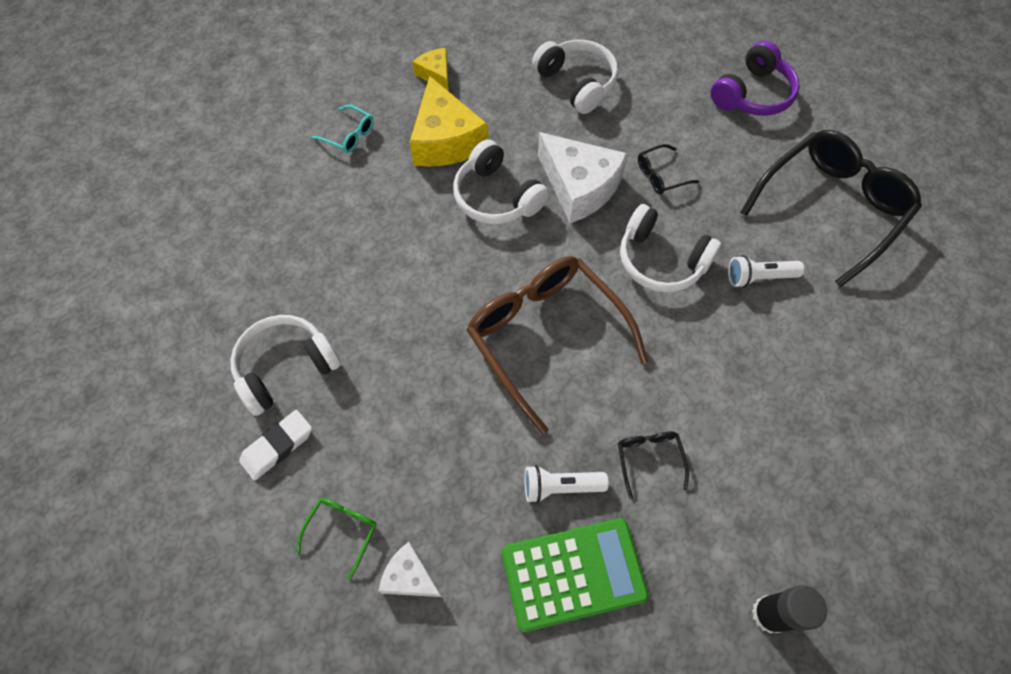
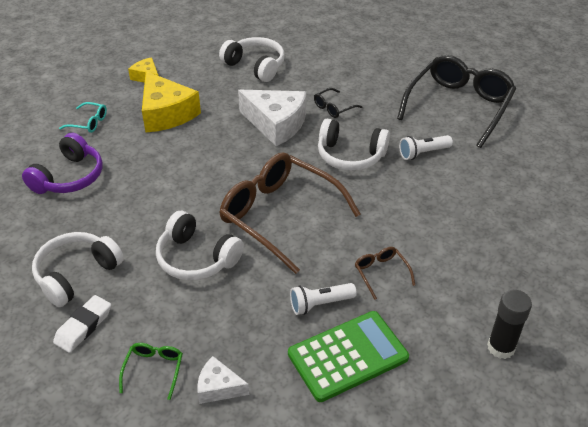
camera: 15 degrees left, 20 degrees down
(496, 197) = (215, 140): white headphones -> white headphones (196, 258)
(649, 459) = (381, 273): black glasses -> brown glasses
(752, 94) = (383, 54): purple headphones -> purple headphones (69, 177)

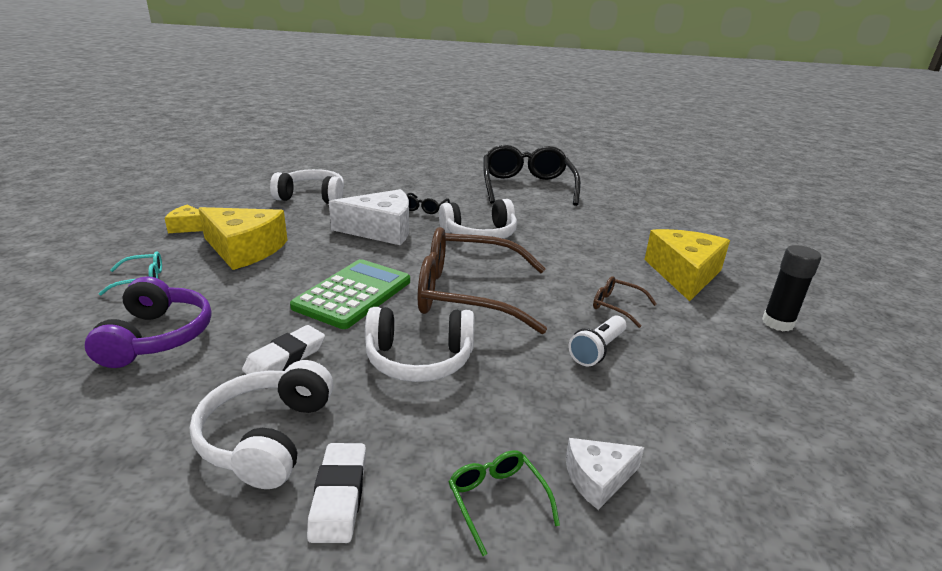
camera: 35 degrees left, 15 degrees down
(123, 223) = (285, 358): none -> white eraser
(348, 356) = (680, 383): green calculator -> green calculator (353, 294)
(423, 153) = (538, 218): white flashlight -> none
(483, 266) = (684, 274): none -> yellow cheese

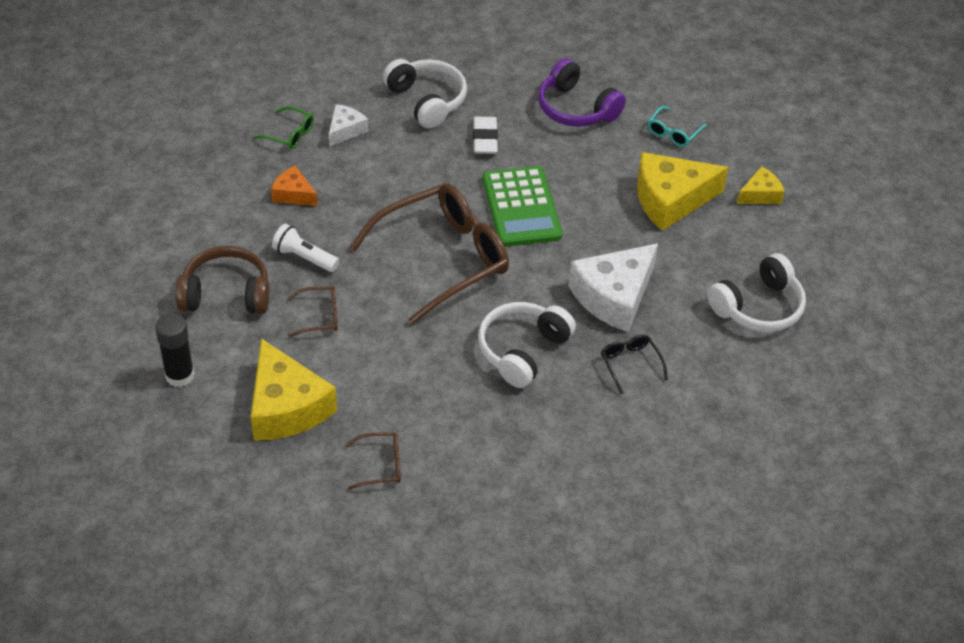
camera: 140 degrees right, 20 degrees up
(339, 496) = (360, 99): white eraser -> none
(419, 359) = (409, 183): white headphones -> none
(527, 186) = (588, 509): black glasses -> none
(560, 414) = (293, 194): none -> orange cheese
(597, 350) = (304, 257): white flashlight -> white flashlight turned 60 degrees counterclockwise
(597, 478) = (249, 169): white cheese -> white cheese (345, 130)
(632, 232) = (381, 465): none -> brown glasses
(704, 358) = (226, 294): none -> brown headphones

